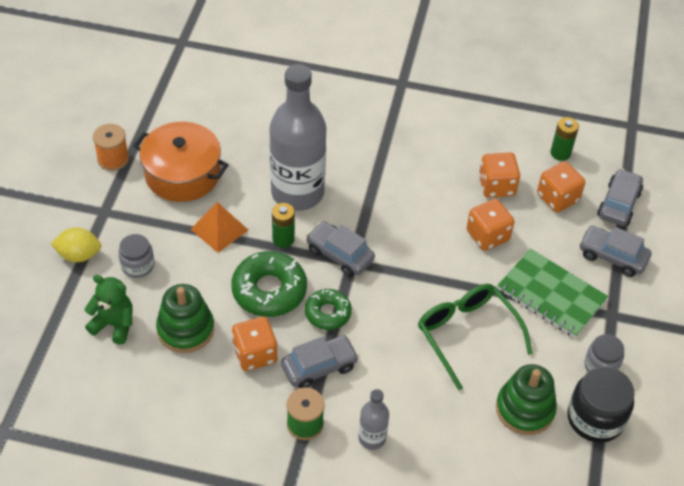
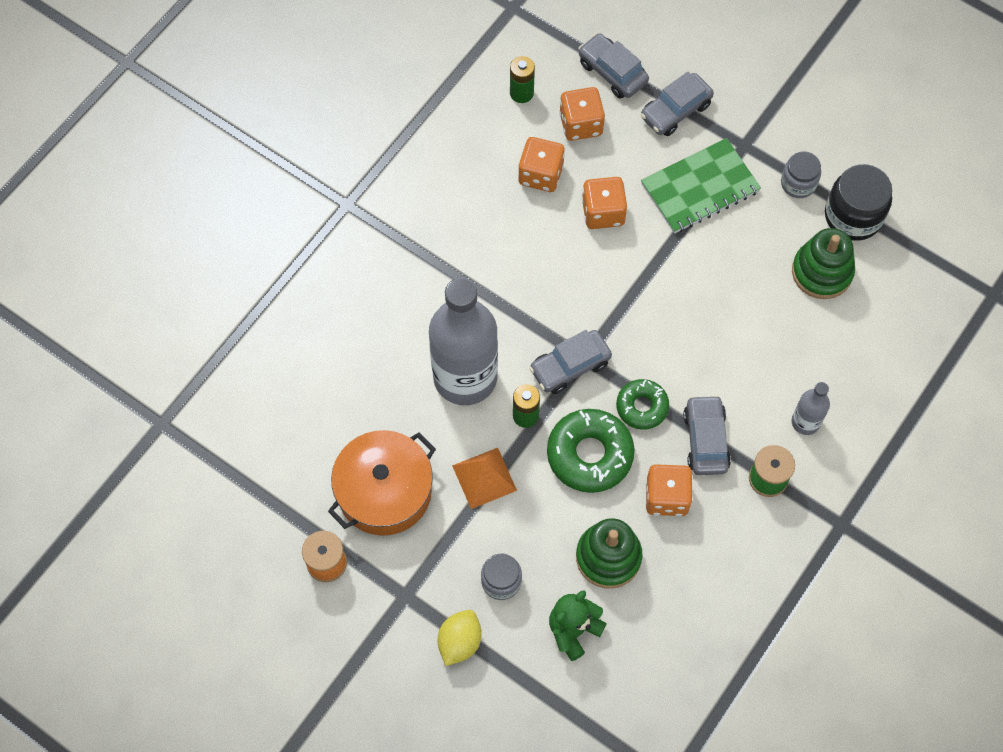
camera: 65 degrees left, 15 degrees up
(467, 334) = (717, 285): green glasses -> none

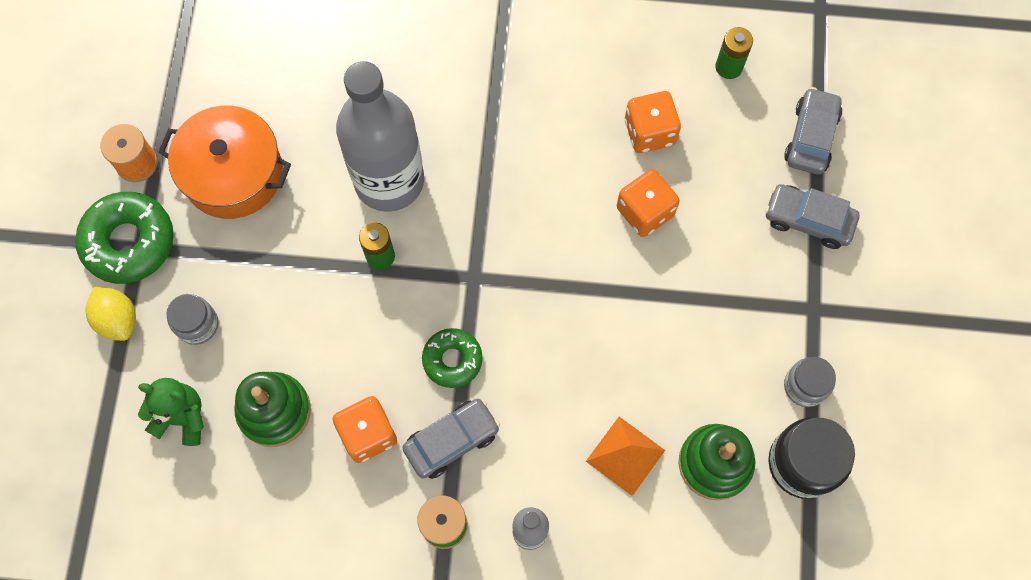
camera: 60 degrees right, 5 degrees up
(459, 642) = (118, 319): yellow lemon -> yellow lemon turned 60 degrees clockwise
(484, 478) = (295, 253): orange pyramid -> orange pyramid (625, 455)
(570, 366) = (456, 269): grey car -> none
(581, 124) = (730, 139): orange dice -> none
(589, 454) = (373, 337): green donut -> green donut (129, 242)
(700, 187) = (734, 290): green notebook -> none

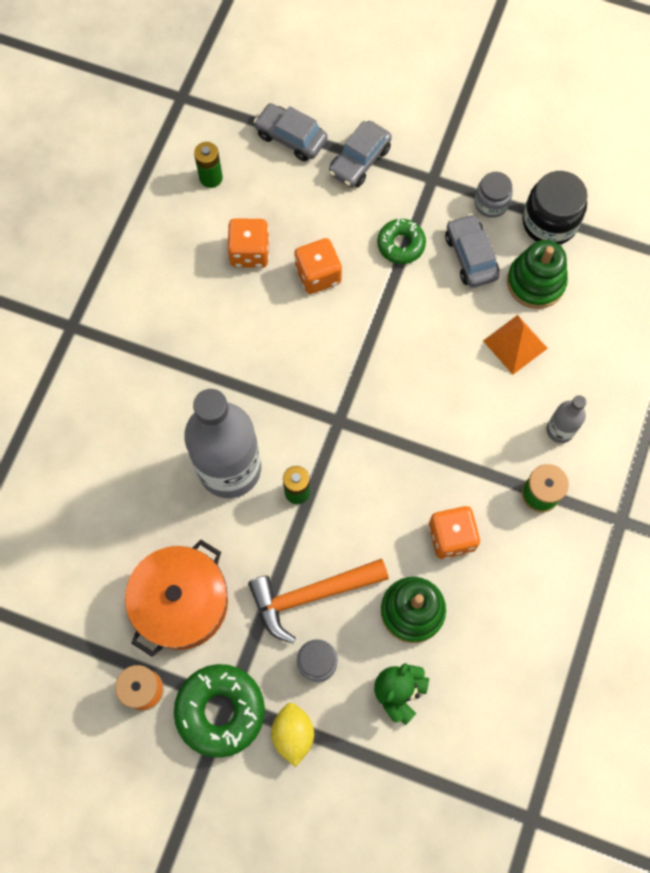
camera: 75 degrees left, 0 degrees up
(118, 319) = (293, 734): yellow lemon -> yellow lemon turned 75 degrees counterclockwise
(269, 300) = (311, 595): none -> orange hammer
(451, 441) = (472, 471): grey car -> grey car (470, 256)
(452, 360) = (404, 455): green donut -> green donut (401, 244)

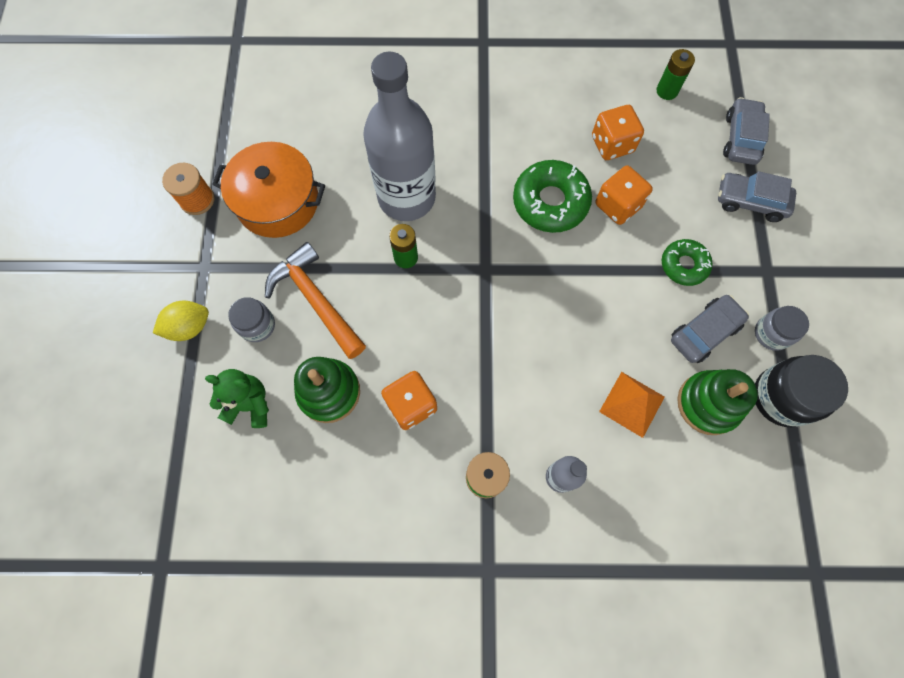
camera: 70 degrees right, 0 degrees up
(220, 711) = (194, 263): green donut -> green donut (550, 202)

